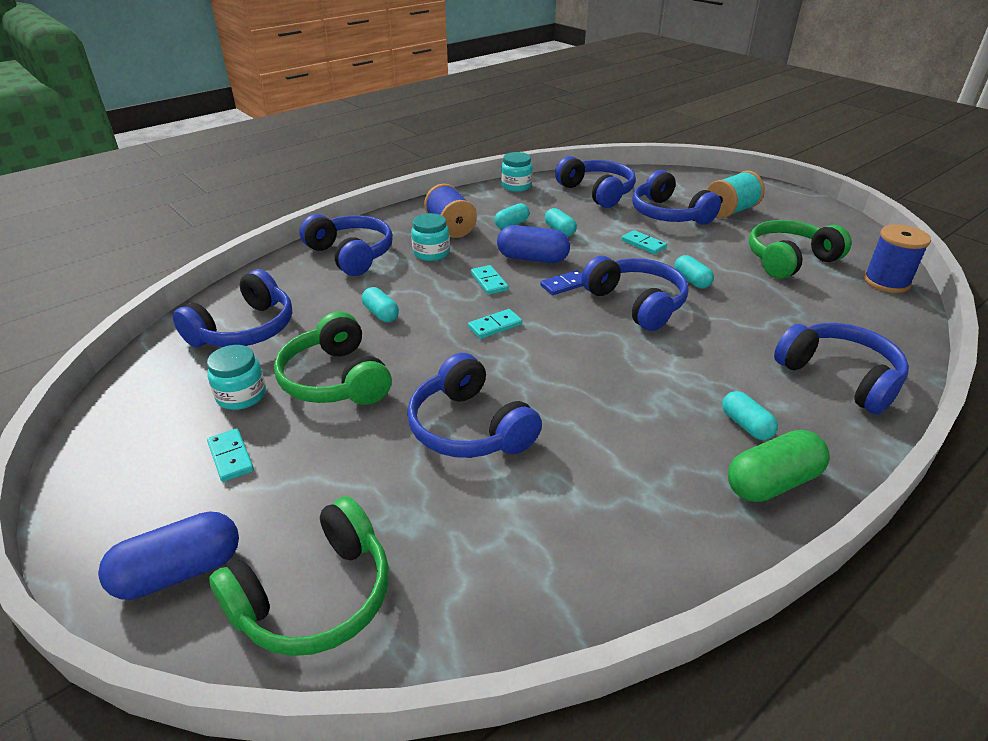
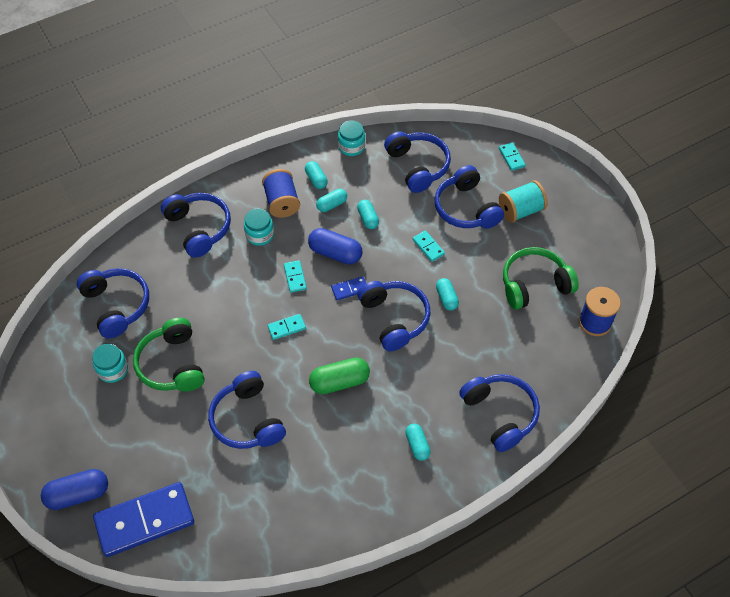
camera: 10 degrees right, 20 degrees up
(231, 457) = (105, 420): turquoise domino -> turquoise domino (511, 157)
(245, 330) = (117, 305): blue headphones -> blue headphones turned 75 degrees counterclockwise
(315, 597) = (145, 521): green headphones -> blue domino
(381, 314) = (210, 302): turquoise capsule -> turquoise capsule (316, 179)
(772, 482) = (411, 490): green capsule -> green capsule (339, 382)

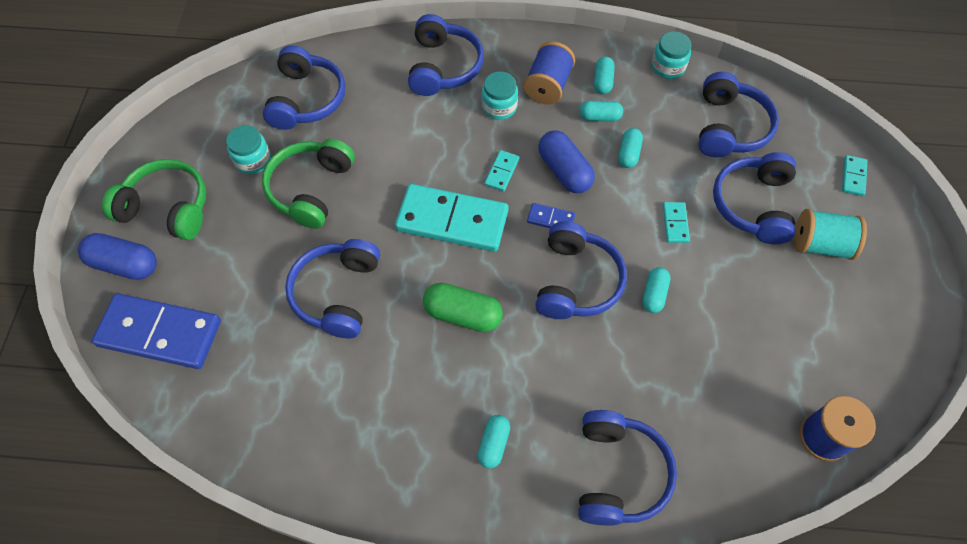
camera: 35 degrees right, 5 degrees up
(286, 327) = (452, 220): turquoise domino -> turquoise domino, size x2.33
(534, 284) = (775, 342): green headphones -> green headphones (167, 208)

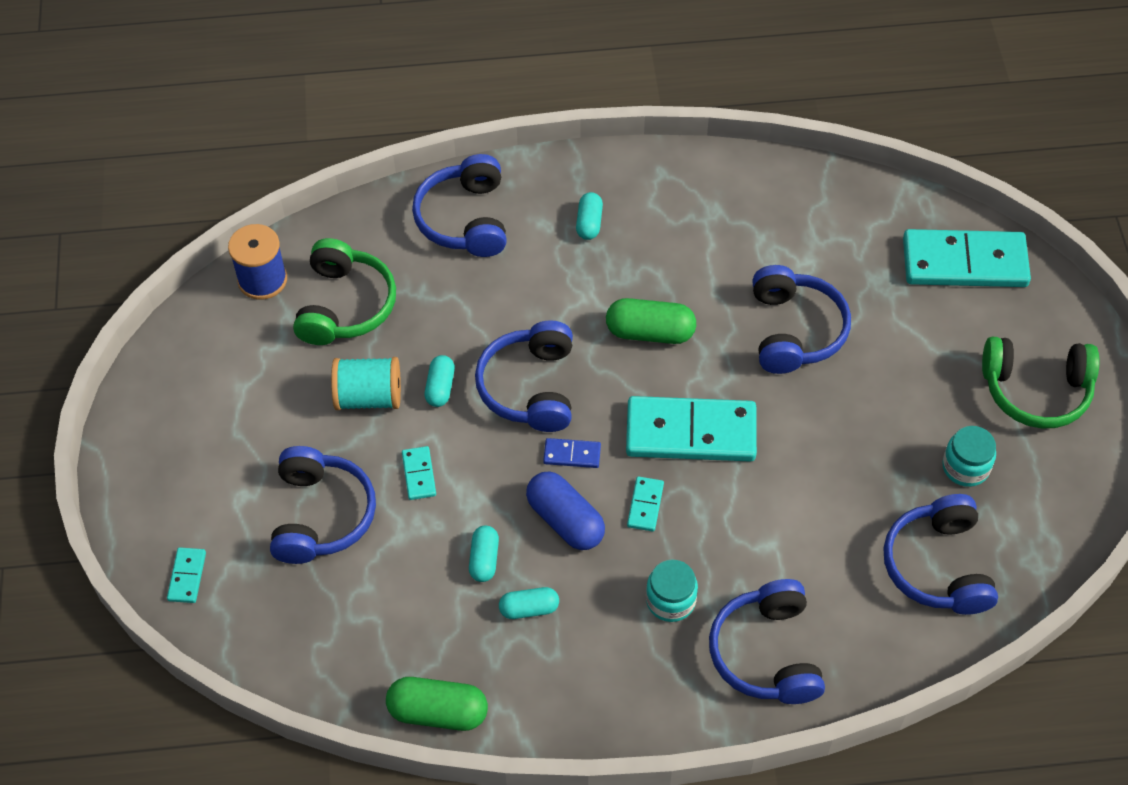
camera: 170 degrees right, 5 degrees down
(125, 264) = (1045, 322): blue capsule -> none
(159, 333) = (964, 262): blue domino -> turquoise domino
(310, 189) = (876, 442): green headphones -> green headphones (345, 305)
(548, 86) = (609, 647): blue spool -> none
(603, 81) = (531, 669): turquoise capsule -> none
(668, 67) = (438, 712): turquoise jar -> green capsule
(729, 127) = (348, 624): blue headphones -> none
(820, 244) = (241, 477): turquoise spool -> turquoise spool (369, 397)

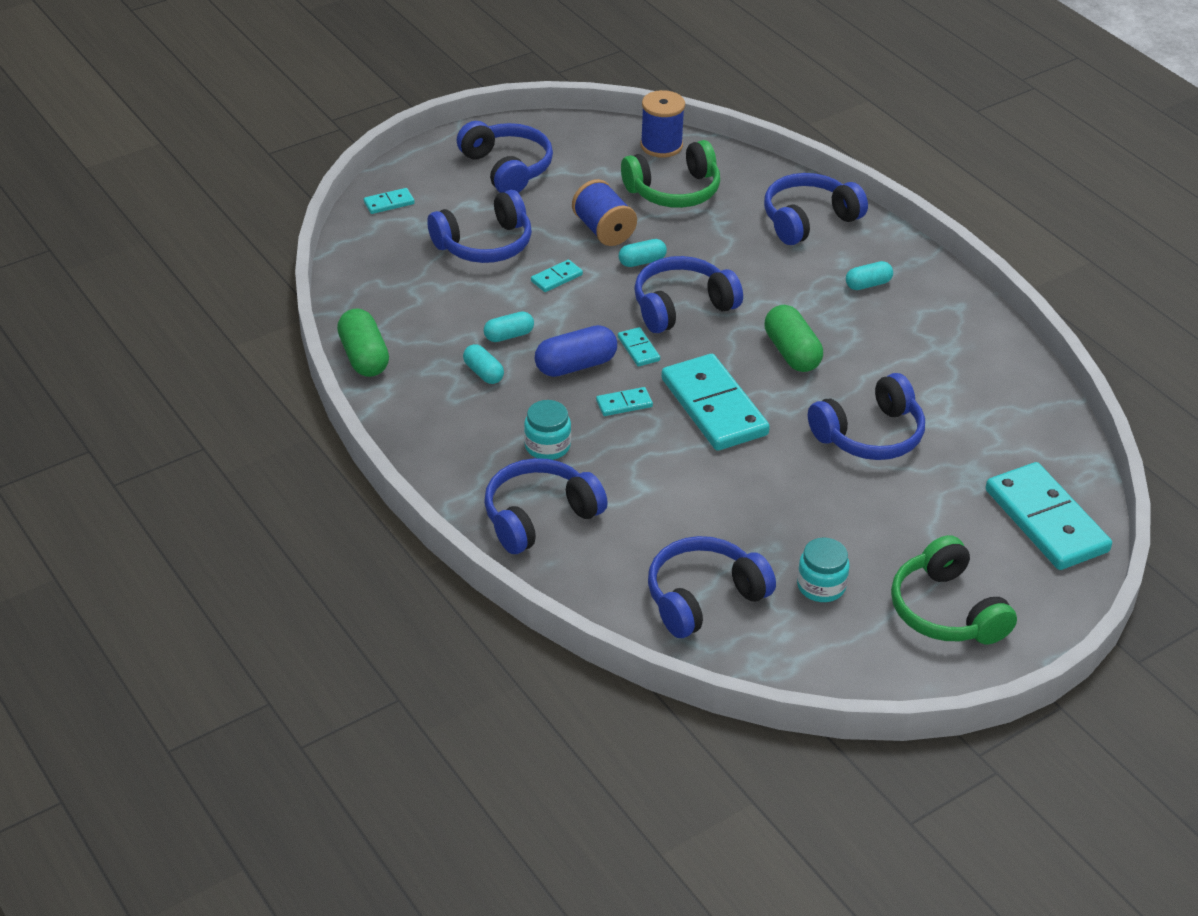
camera: 60 degrees right, 15 degrees down
(203, 435) = (507, 168): none -> blue headphones
(369, 397) = (603, 230): turquoise spool -> blue spool
(565, 520) = (575, 365): blue capsule -> blue capsule turned 45 degrees clockwise
(572, 454) = (638, 349): blue domino -> turquoise domino

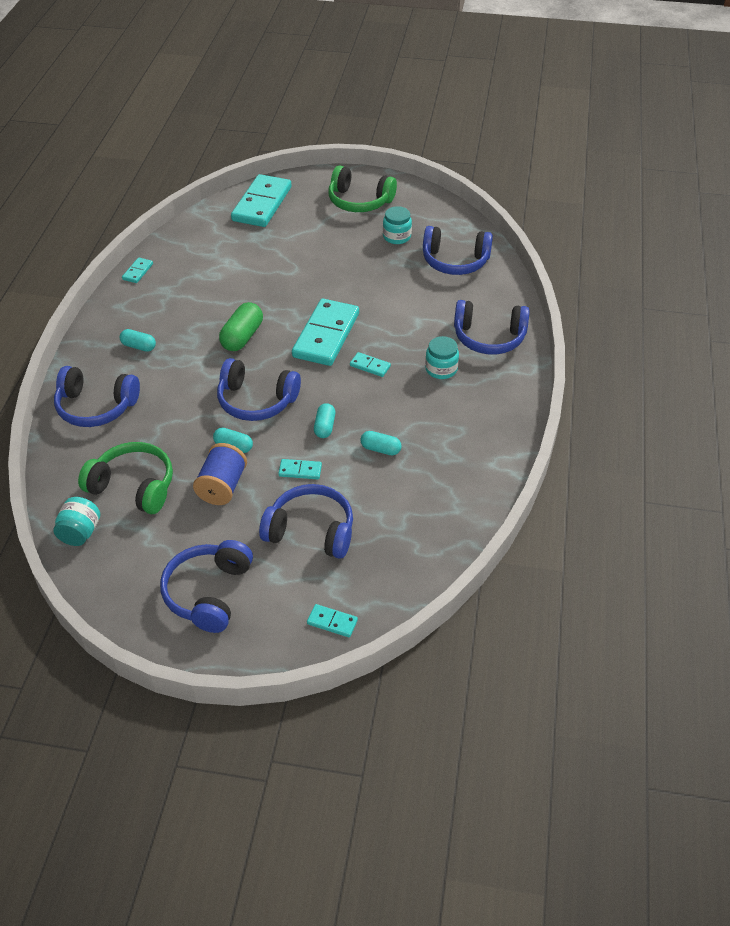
camera: 135 degrees left, 5 degrees up
(364, 357) = (487, 493): green capsule -> none
(483, 373) = (425, 434): turquoise capsule -> turquoise capsule (324, 427)
(575, 365) = (366, 404): blue capsule -> none
(638, 349) = (318, 391): turquoise domino -> turquoise domino (137, 272)
(661, 145) = (80, 533): blue spool -> turquoise jar
(870, 435) = (274, 277): blue headphones -> none
(946, 611) = (359, 201): green headphones -> green headphones turned 90 degrees clockwise

